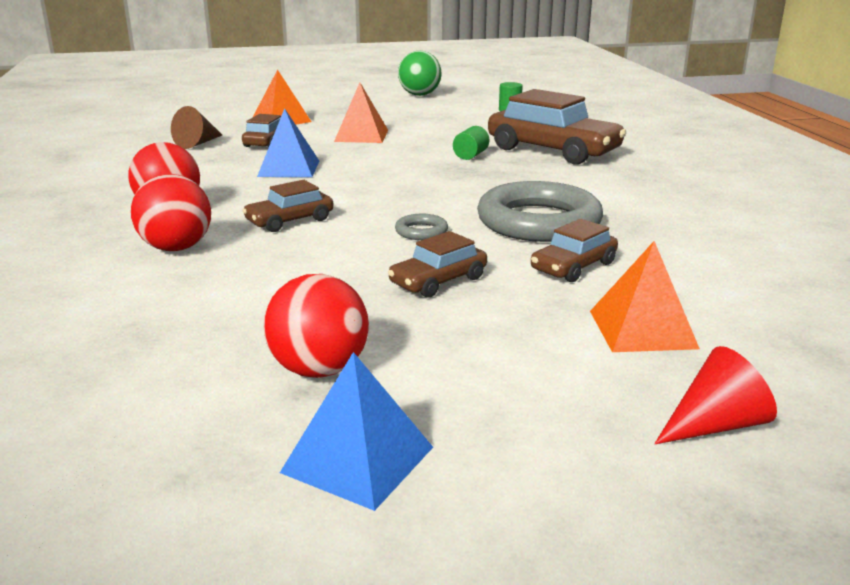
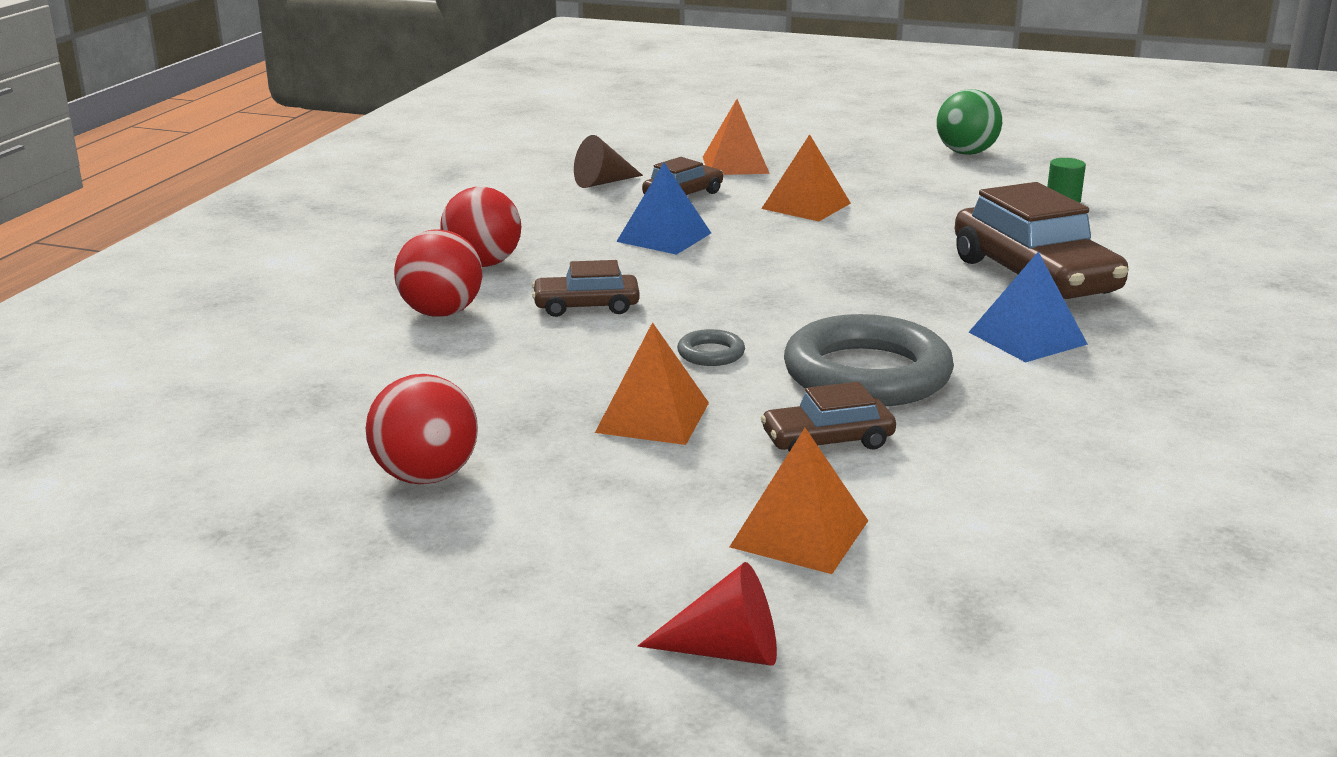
camera: 30 degrees right, 0 degrees up
(357, 459) = (363, 566): blue pyramid -> blue pyramid (1027, 338)
(438, 281) = (652, 417): brown car -> orange pyramid
(470, 155) = (908, 262): green cylinder -> none

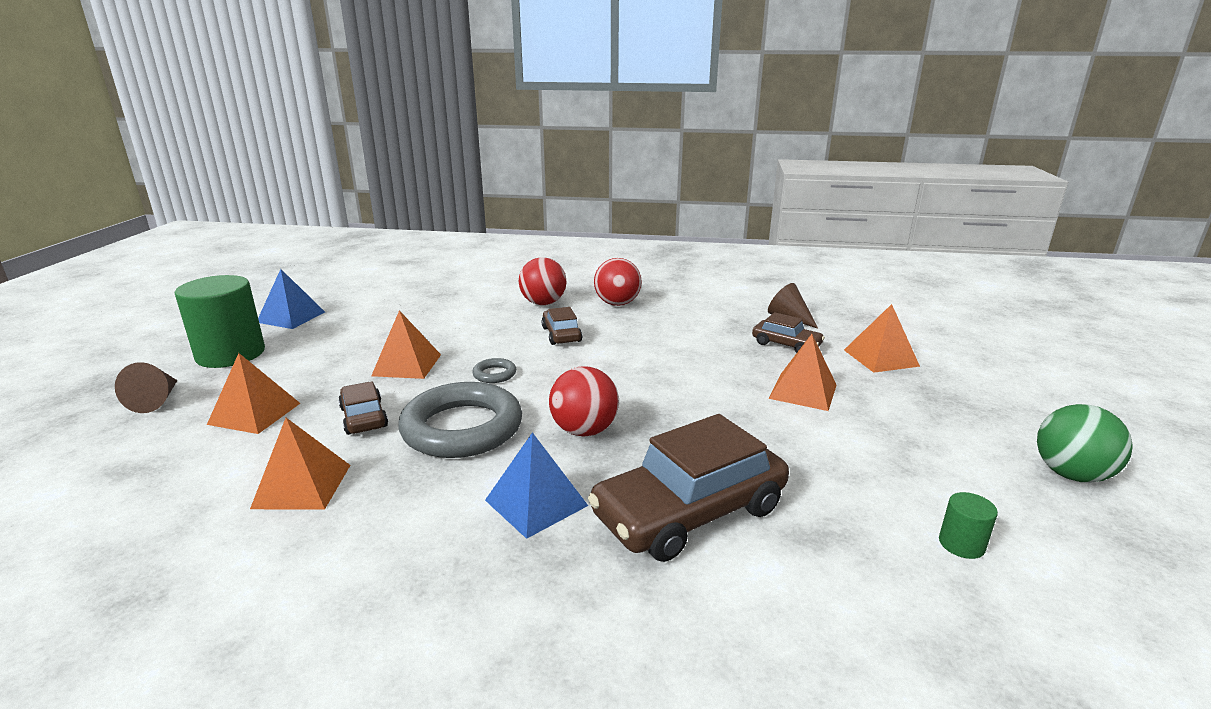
camera: 80 degrees right, 0 degrees up
(426, 477) = (355, 323): red ball -> red ball (584, 431)
(524, 603) = (230, 354): none -> green cylinder
(664, 237) = (692, 345): blue pyramid -> blue pyramid (291, 317)
(726, 651) = (156, 400): red cone -> brown cone
(1007, 468) = (302, 486): none -> orange pyramid

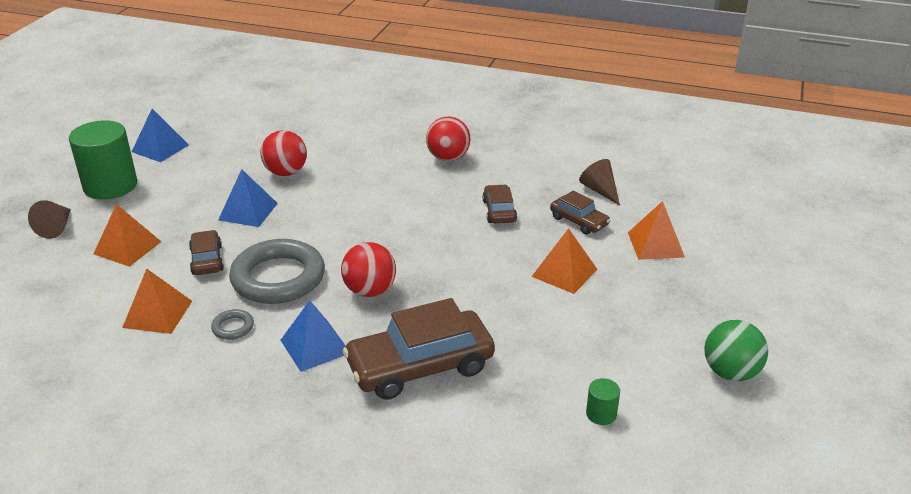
camera: 10 degrees right, 10 degrees up
(407, 365) = (248, 211): orange pyramid -> blue pyramid
(494, 374) = (316, 228): grey ring -> grey ring (233, 327)
(543, 303) = (381, 151): red ball -> red ball (286, 172)
(561, 334) = (385, 190): brown car -> brown car (499, 211)

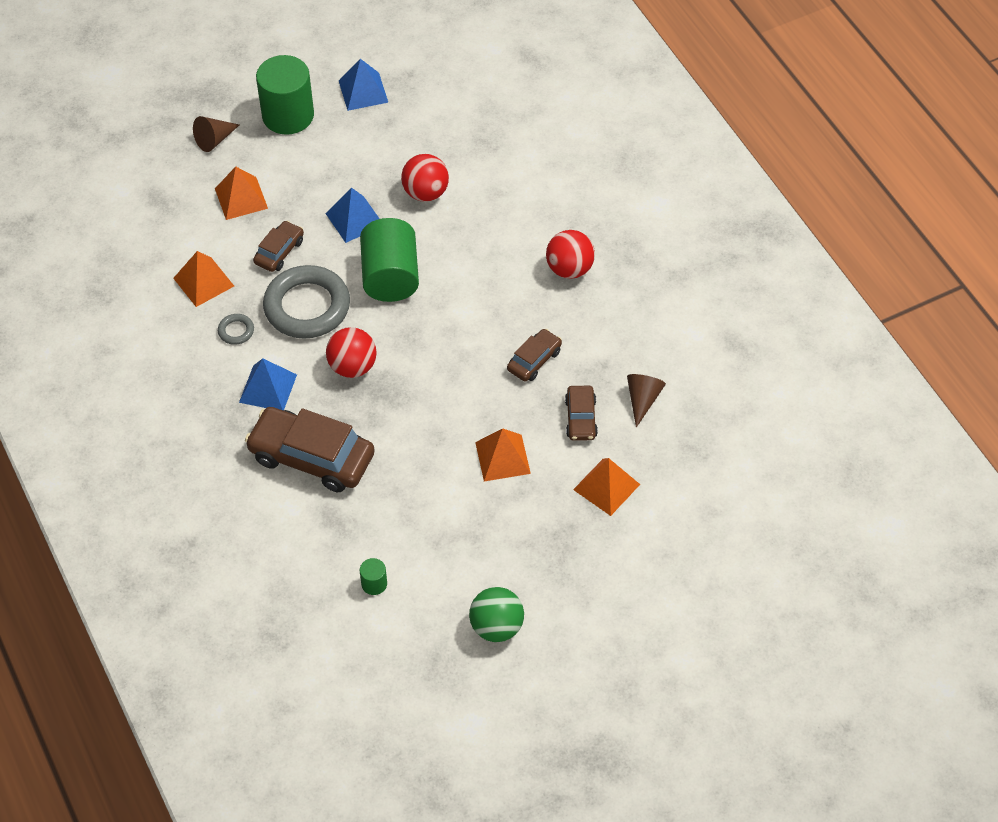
camera: 45 degrees right, 20 degrees up
(324, 226) = (390, 276): none -> green cylinder

